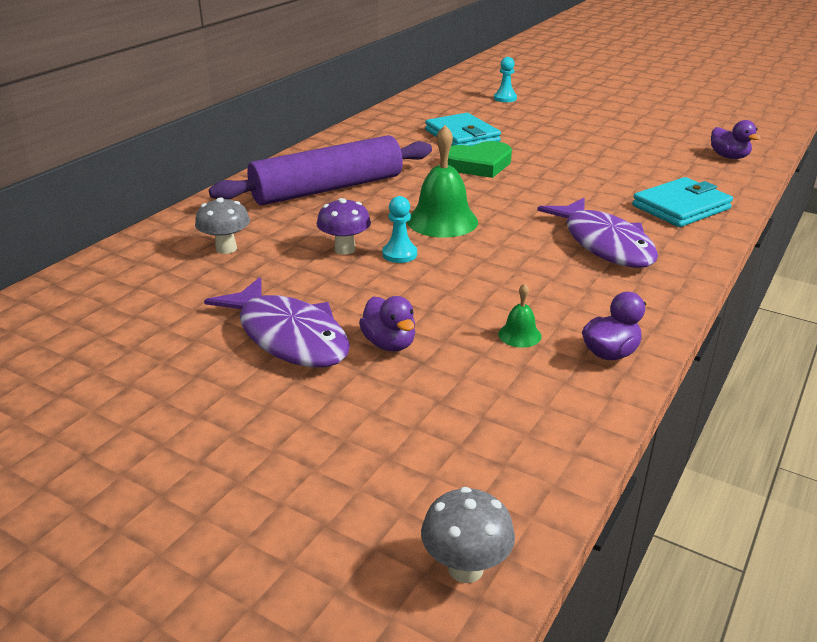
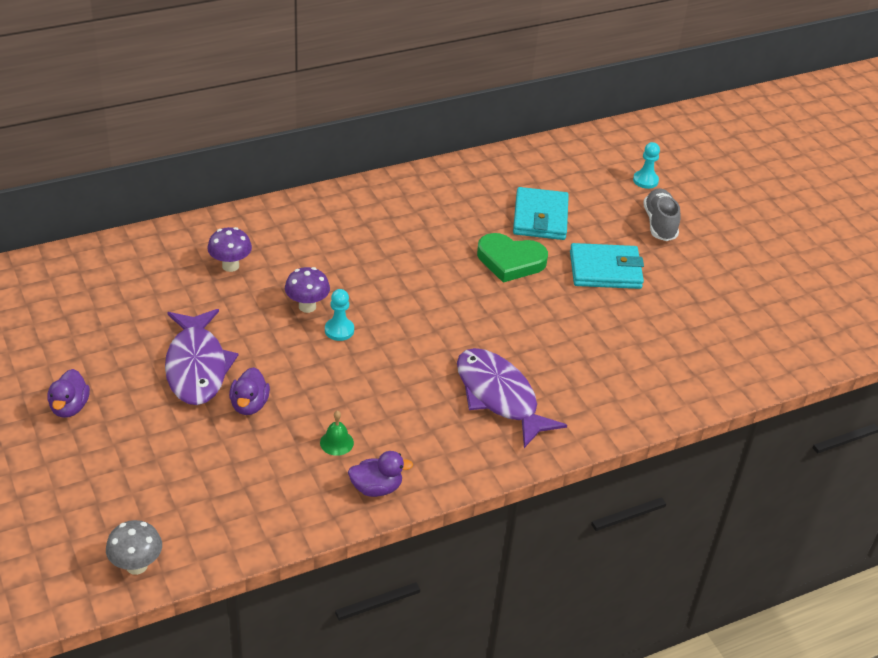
camera: 30 degrees right, 10 degrees up
(226, 248) = (230, 266): grey mushroom -> purple mushroom
(327, 189) = (360, 234): purple rolling pin -> none
(442, 221) = (407, 312): green bell -> none
(551, 114) = (659, 224): none -> grey shoe
(604, 244) = (499, 397): purple fish -> purple fish turned 135 degrees clockwise
(681, 207) = (615, 391): turquoise wallet -> turquoise wallet (605, 270)
(729, 157) = (750, 357): purple duck -> purple duck (69, 407)

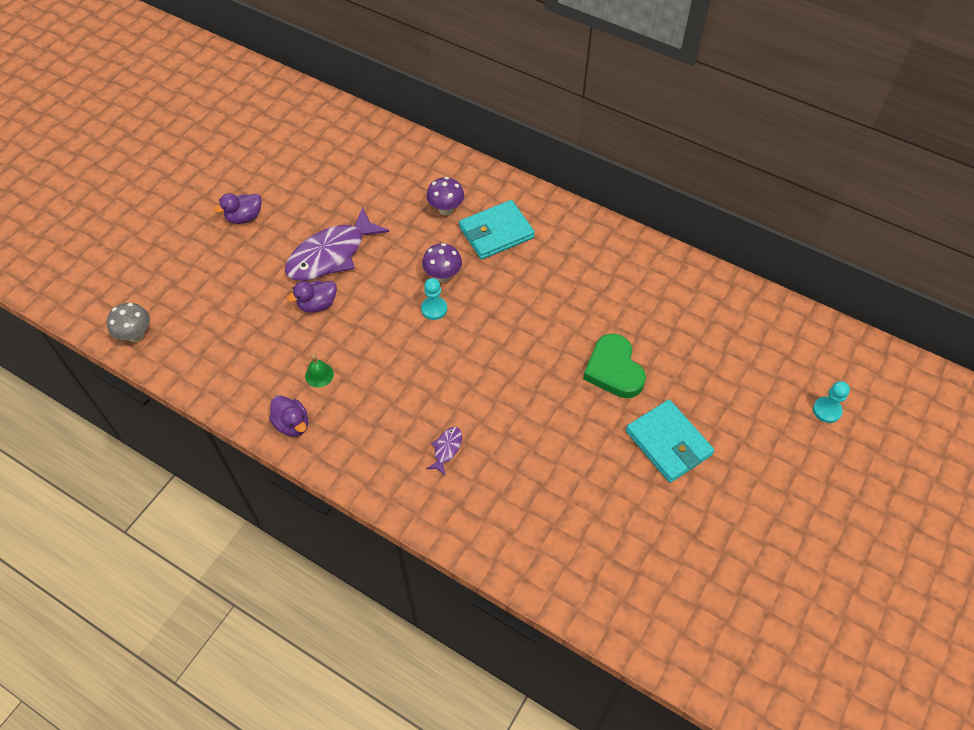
camera: 60 degrees right, 15 degrees up
(499, 397) = (446, 449): purple fish -> purple fish, size x0.42
(540, 217) = (690, 360): turquoise wallet -> turquoise wallet (496, 233)
(659, 224) = (775, 452): grey shoe -> none

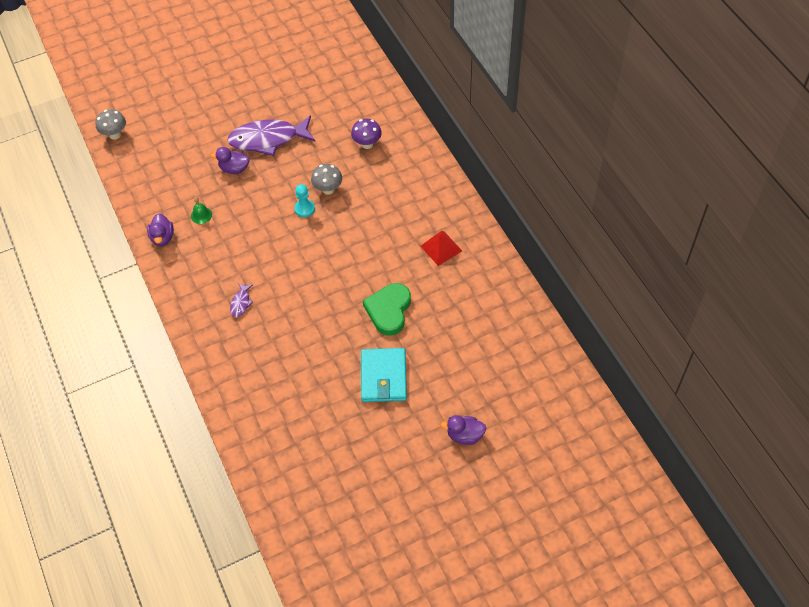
camera: 35 degrees right, 0 degrees up
(244, 217) = (233, 87): purple duck -> purple duck (464, 435)
(443, 276) = (328, 189): purple mushroom -> grey mushroom
(446, 449) = (241, 303): purple fish -> purple fish turned 135 degrees clockwise
(496, 233) = (388, 177): turquoise wallet -> none
(611, 278) = (441, 248): none -> red pyramid
(826, 410) = (513, 417): turquoise pawn -> none

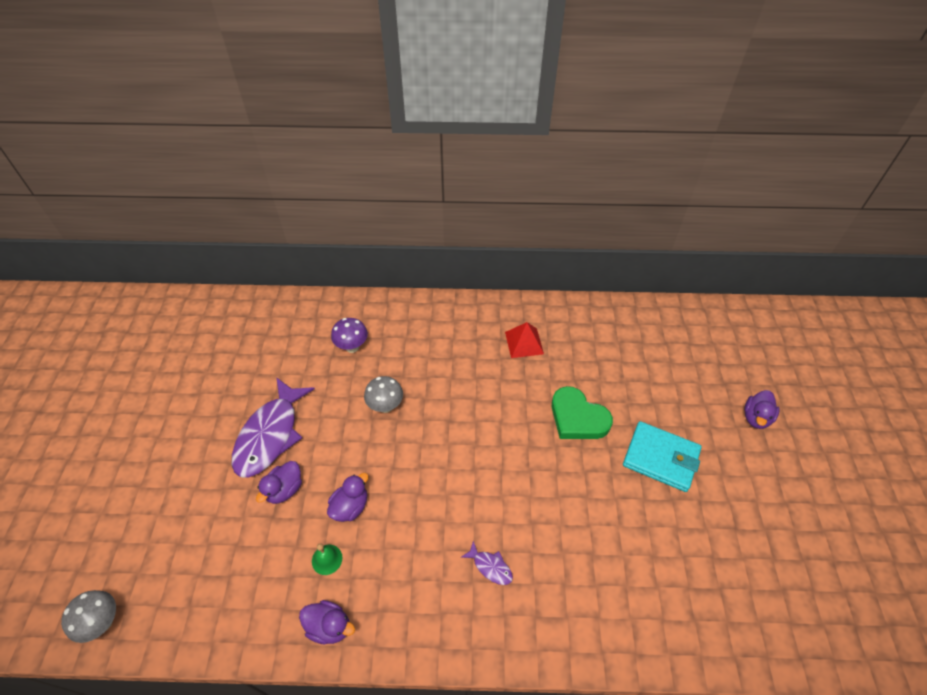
camera: 65 degrees left, 5 degrees down
(241, 209) = (350, 507): none -> purple duck
(304, 209) = (396, 439): turquoise pawn -> none

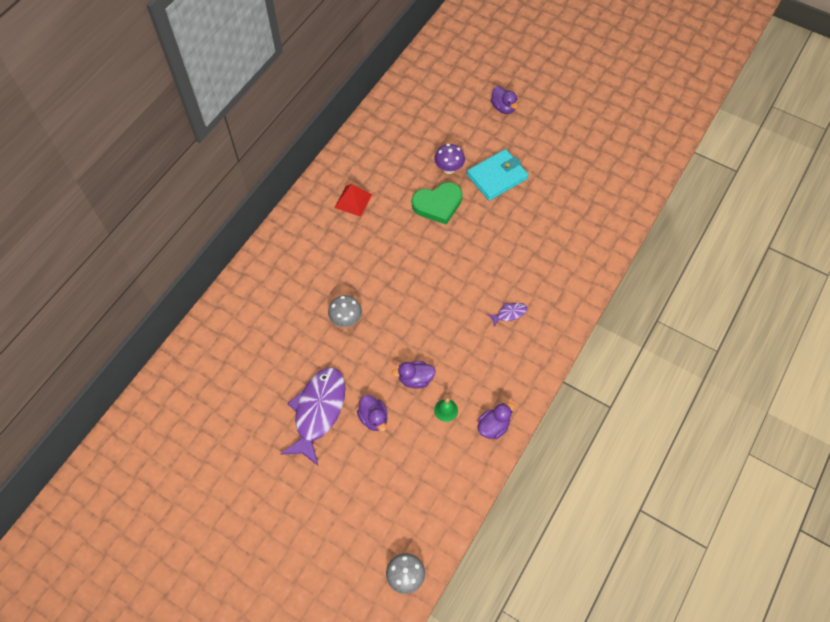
camera: 60 degrees left, 10 degrees up
(270, 435) = (318, 411): purple fish -> purple fish turned 120 degrees counterclockwise
(350, 507) = (415, 379): purple duck -> purple duck turned 75 degrees counterclockwise
(352, 347) = (272, 319): purple mushroom -> purple mushroom (449, 169)

